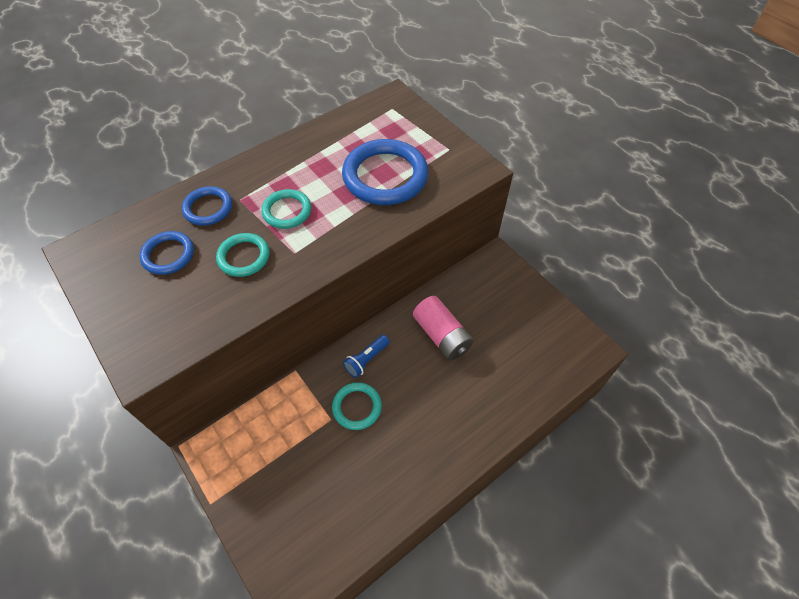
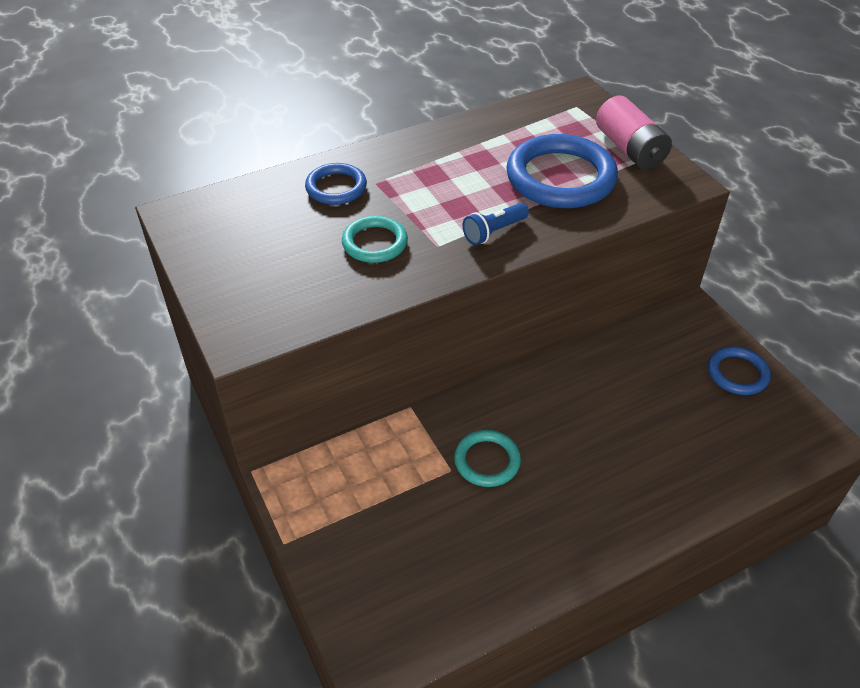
camera: 10 degrees right, 10 degrees down
(168, 255) = (283, 230): blue ring -> blue ring (737, 373)
(287, 211) = (432, 201): turquoise ring -> none
(366, 360) = (505, 408): blue flashlight -> blue flashlight (494, 232)
(441, 335) = (610, 393): pink battery -> pink battery (629, 149)

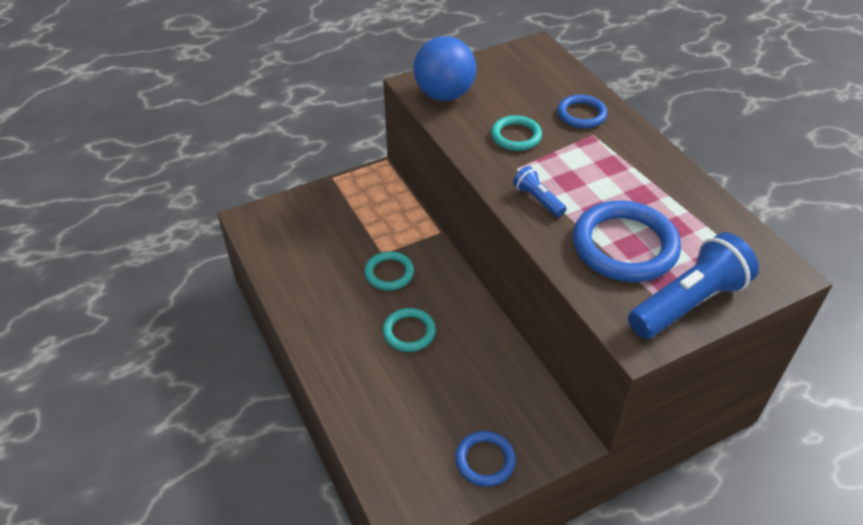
camera: 90 degrees right, 0 degrees up
(273, 307) = (444, 95): none -> blue ball
(583, 438) = (409, 332): none -> turquoise ring
(629, 149) = (687, 303): pink battery -> blue flashlight

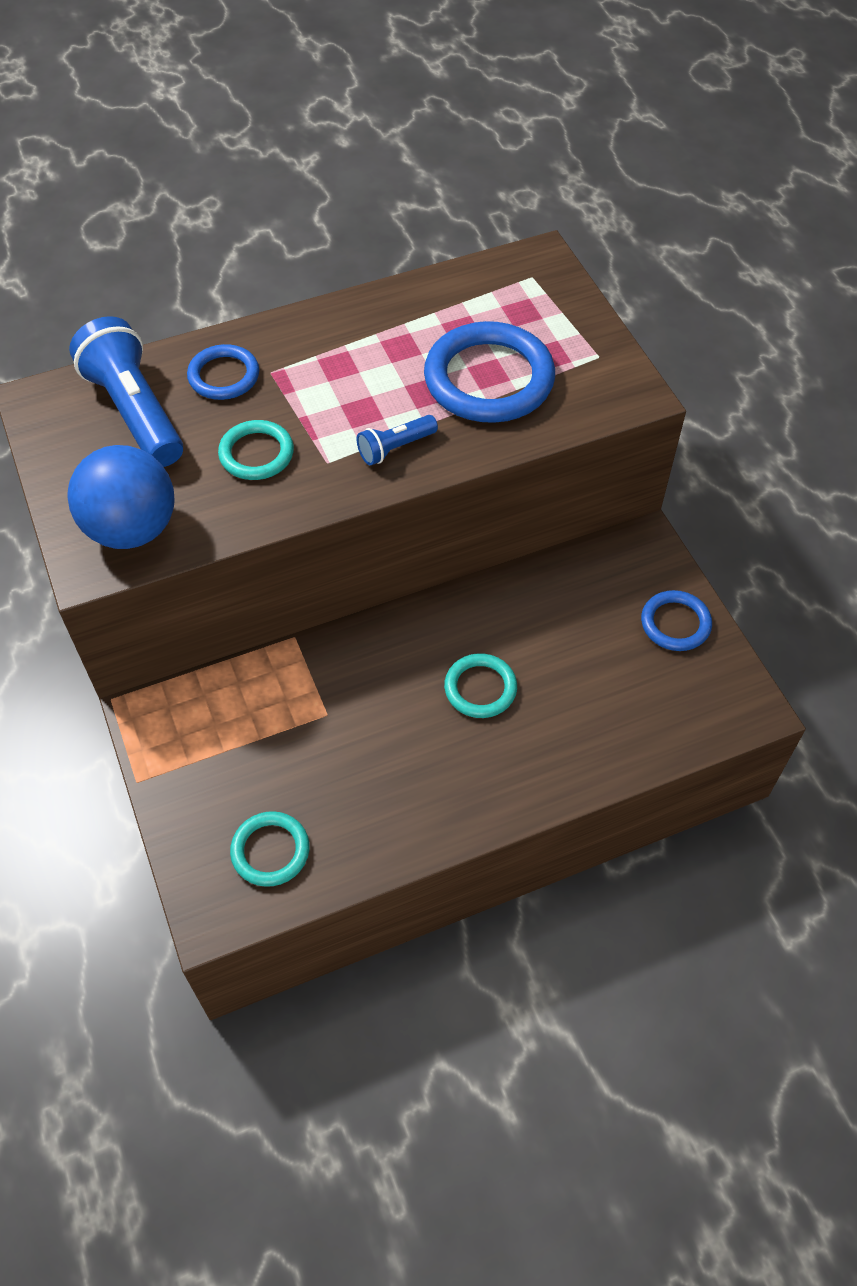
camera: 85 degrees left, 10 degrees up
(389, 273) = (368, 707): turquoise ring -> turquoise ring (270, 851)
(687, 303) = (581, 344): blue flashlight -> blue flashlight (135, 412)

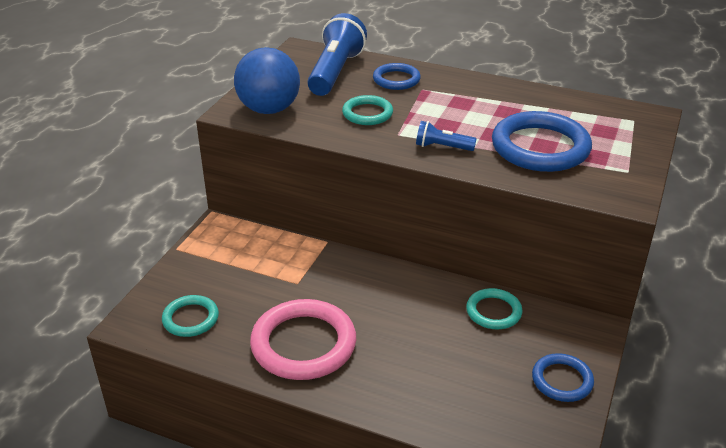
camera: 45 degrees right, 20 degrees down
(420, 779) = (303, 344): none -> pink ring
(480, 688) = (393, 328): turquoise ring -> turquoise ring (493, 312)

